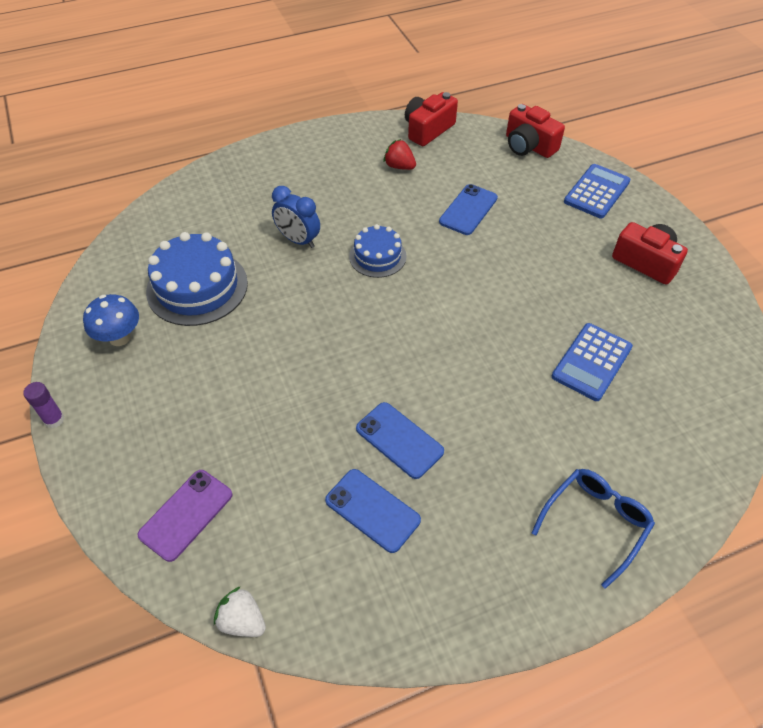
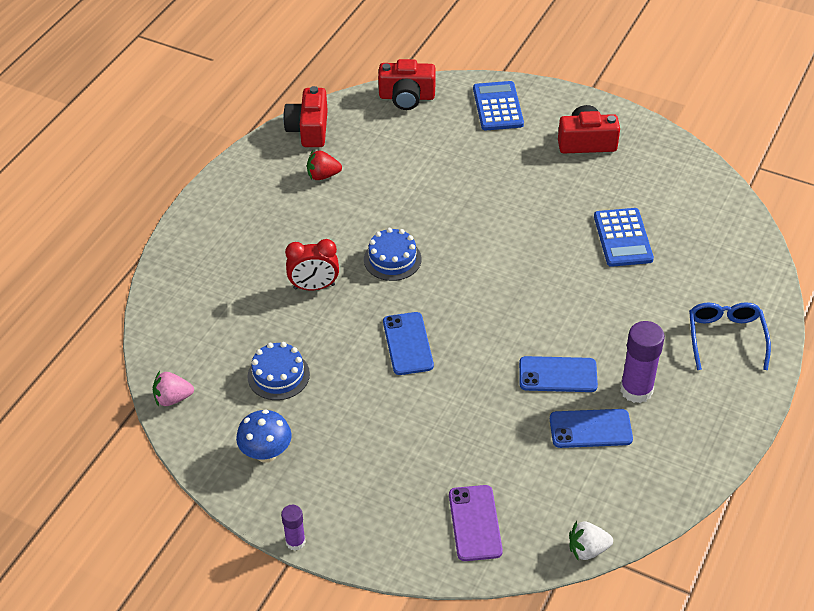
camera: 40 degrees left, 5 degrees down
(115, 255) = (173, 398): none -> pink strawberry
(197, 287) = (278, 375): blue cake -> blue cake, size x0.59
(298, 240) = (314, 287): blue clock -> red clock
(453, 507) = (636, 390): none -> purple glue stick
(468, 210) = (419, 179): blue phone -> blue phone (408, 344)

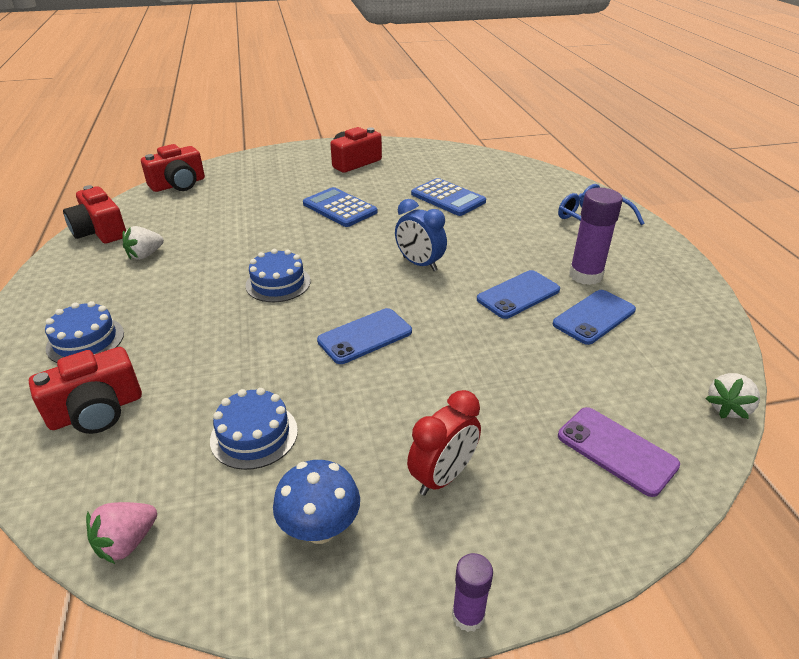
camera: 40 degrees left, 10 degrees down
(207, 304) = (97, 411): none -> red camera
(234, 241) = (85, 340): none -> blue cake
(314, 287) = (218, 337): red clock -> red clock (443, 476)
(323, 175) = (145, 255): red strawberry -> white strawberry
(408, 344) = (365, 336): blue phone -> blue phone turned 75 degrees counterclockwise
(498, 107) = (263, 166): blue calculator -> blue calculator (340, 208)
(515, 300) = (419, 264): none -> blue clock

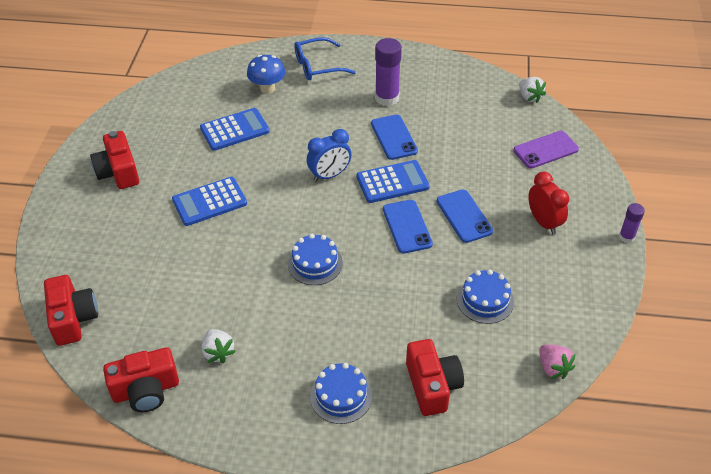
camera: 70 degrees left, 10 degrees up
(320, 528) = (565, 281): blue mushroom -> blue mushroom (267, 88)
(437, 309) = (392, 182): none -> blue calculator
(594, 317) = (433, 113): blue phone -> blue phone (464, 216)

